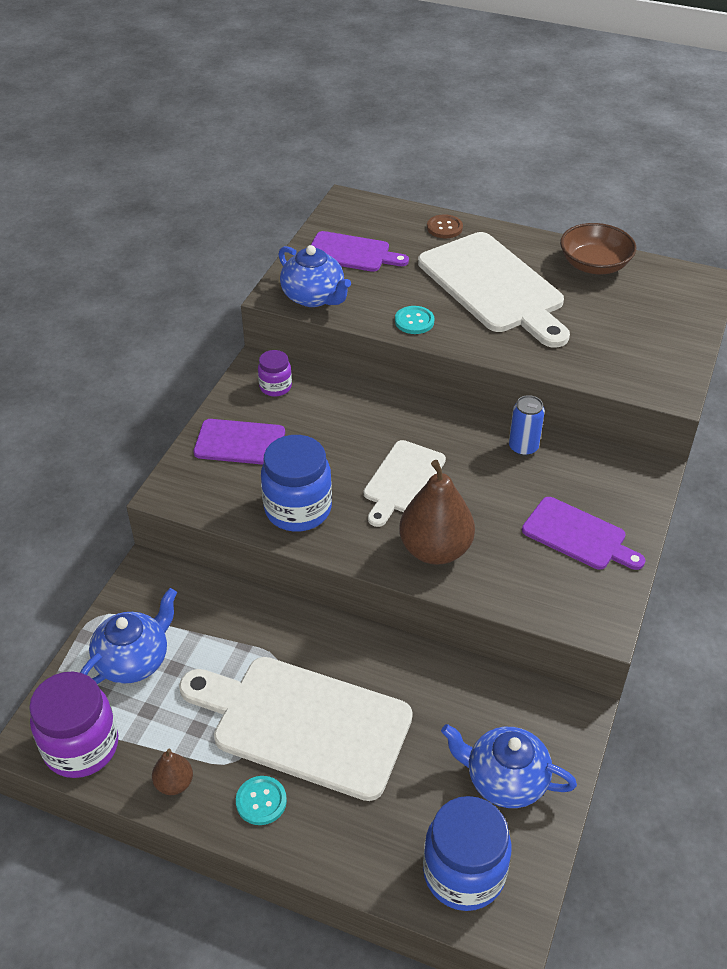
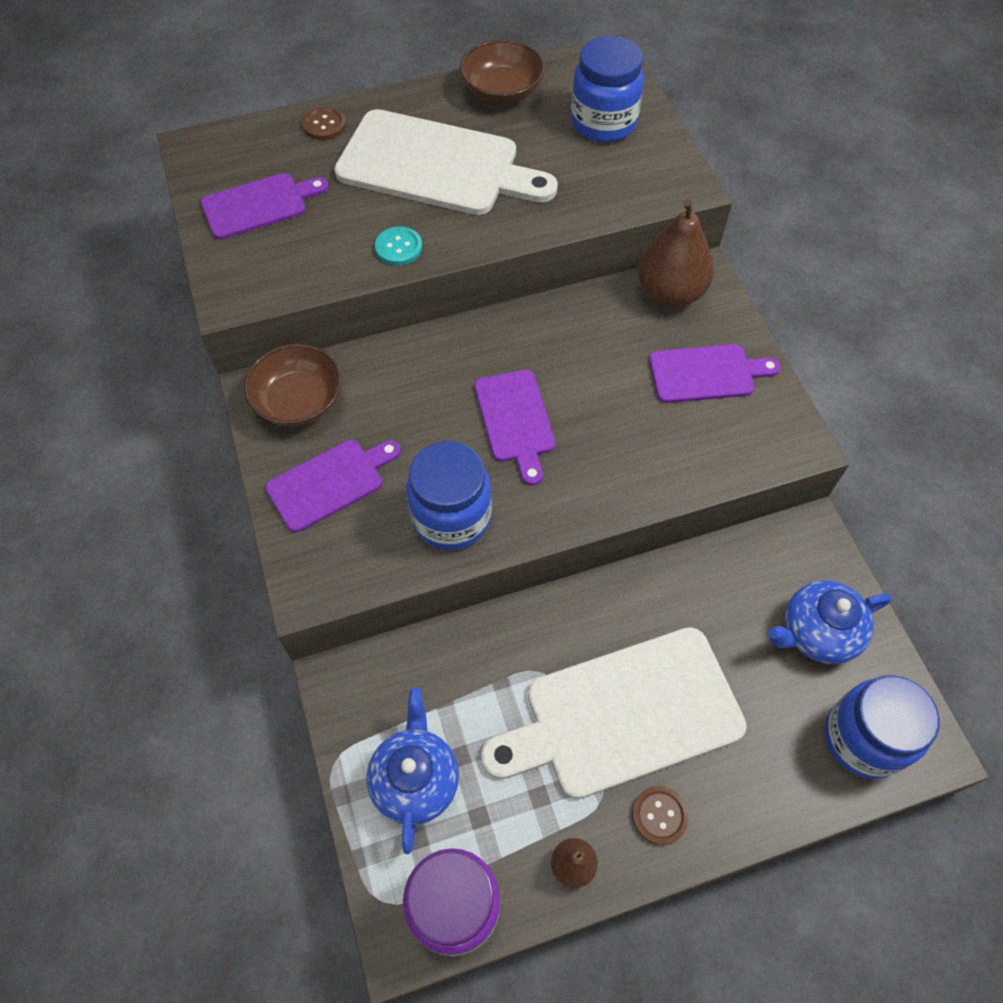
camera: 40 degrees left, 15 degrees up
(261, 801) = (659, 815): turquoise button -> brown button
(275, 387) = (299, 401): purple jar -> brown bowl
(314, 297) = (271, 279): blue teapot -> none
(402, 480) = (515, 420): white cutting board -> purple cutting board
(435, 549) = (609, 470): brown pear -> brown pear (670, 293)
(523, 447) = (584, 317): blue can -> none
(651, 320) = (603, 123): none -> blue jar

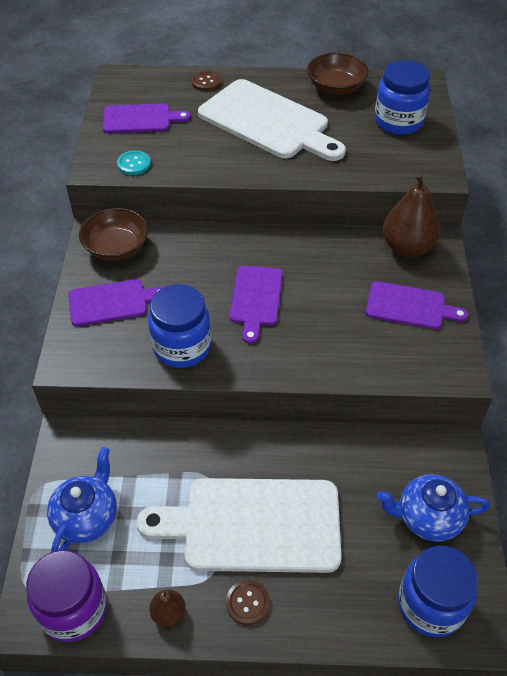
camera: 20 degrees right, 10 degrees down
(398, 247) = (218, 165): turquoise button -> turquoise button (134, 164)

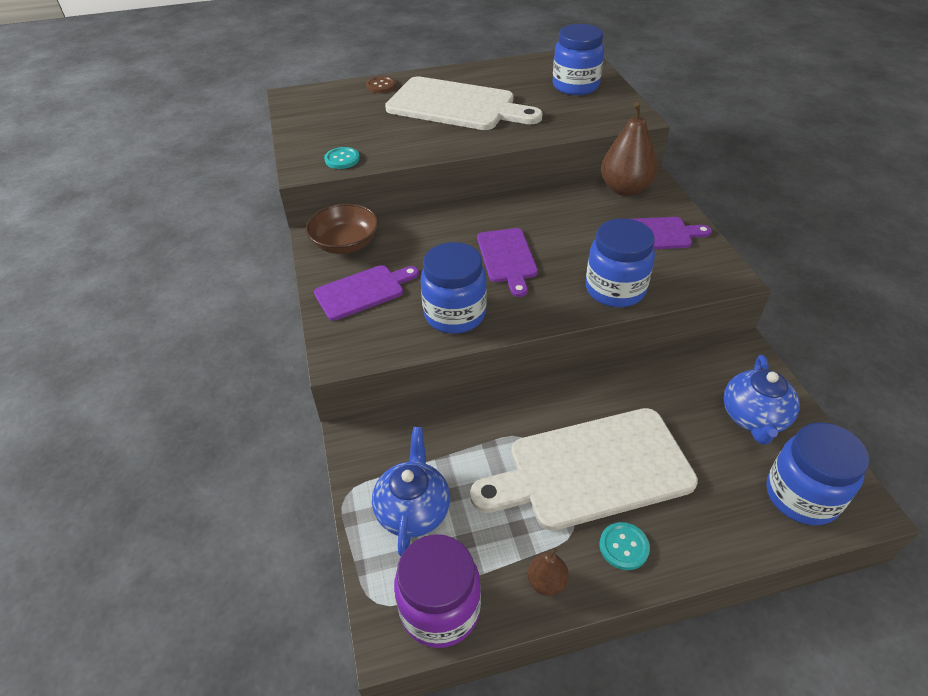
camera: 15 degrees left, 5 degrees down
(140, 119) = (330, 123): purple cutting board -> none
(247, 603) = (623, 547): brown button -> turquoise button
(336, 87) = (505, 71): brown bowl -> none
(340, 358) = (615, 290): none -> blue jar
(427, 517) = (754, 418): blue teapot -> blue teapot turned 60 degrees counterclockwise

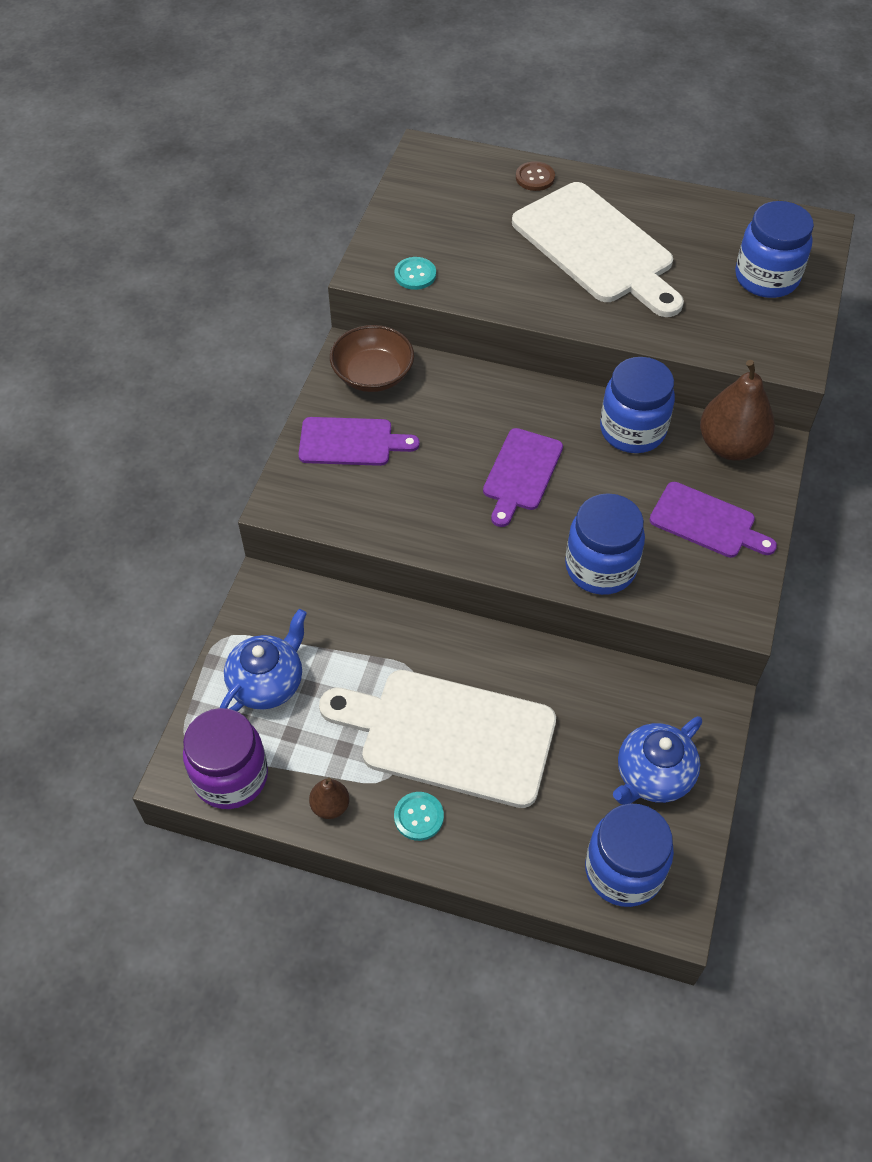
camera: 30 degrees right, 10 degrees up
(455, 314) = (417, 513): blue jar -> blue jar (632, 430)

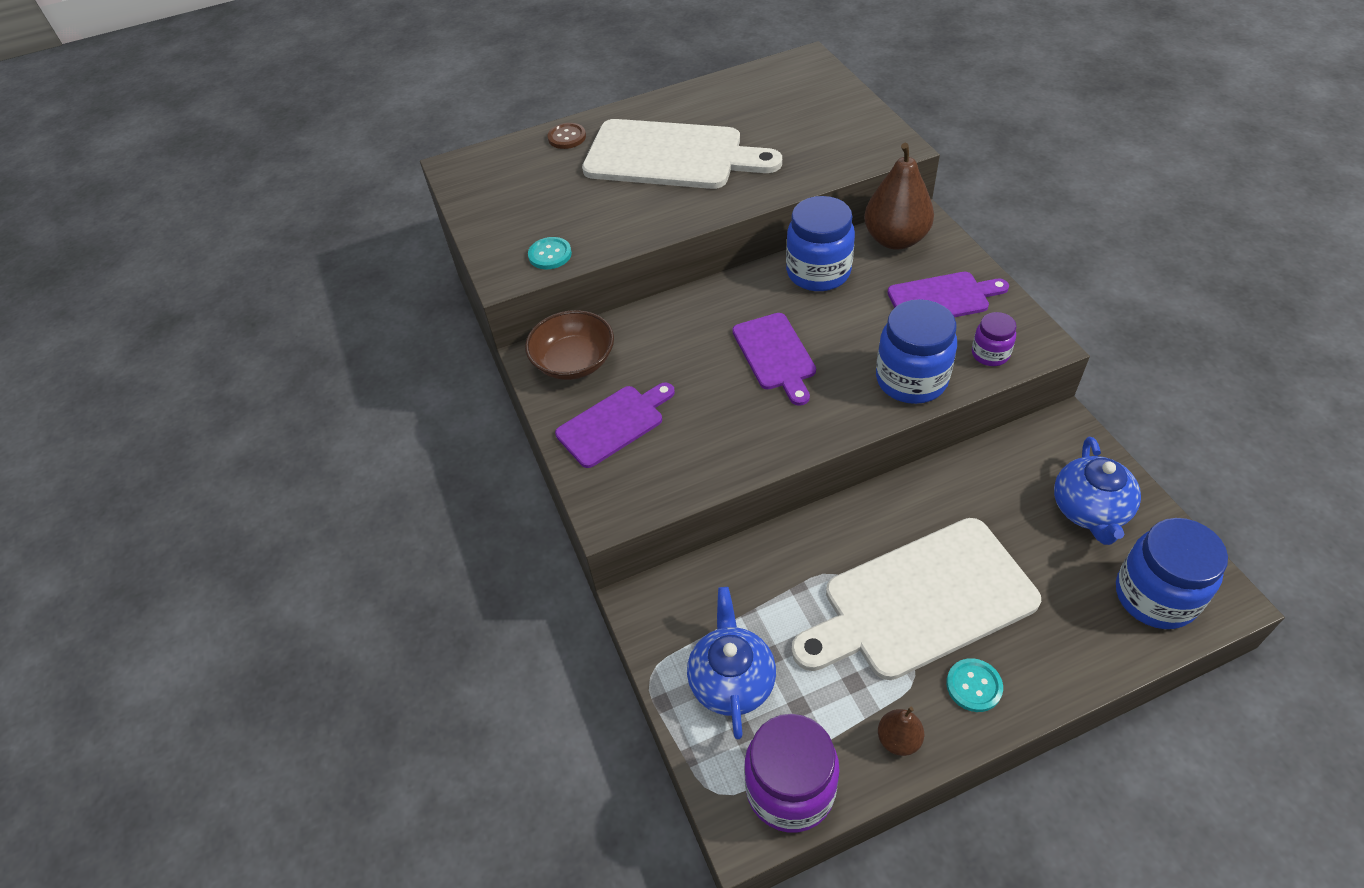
camera: 35 degrees left, 5 degrees down
(688, 593) = (990, 354): none -> purple jar
(766, 278) = (812, 108): blue jar -> none

